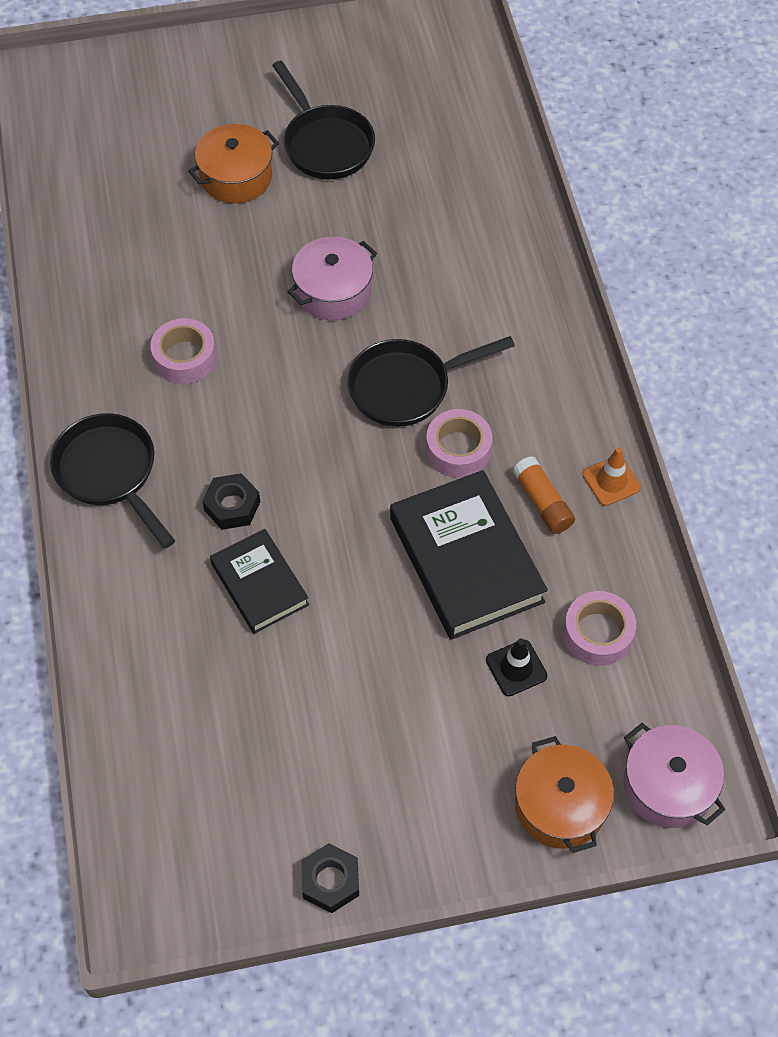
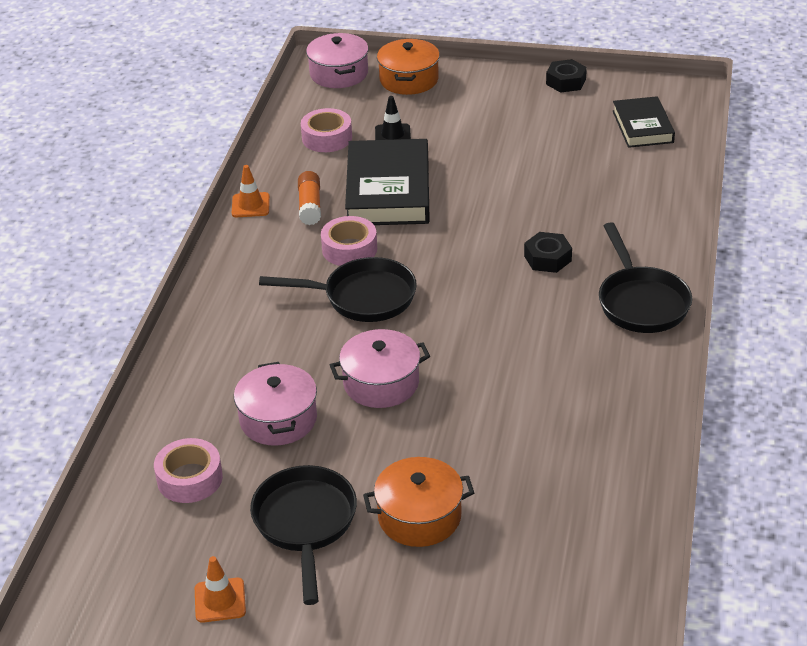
camera: 155 degrees left, 20 degrees down
(185, 357) = (544, 366): pink tape -> pink tape (190, 478)
(259, 584) = (547, 211): black book -> black book (642, 127)
(355, 71) = (220, 600): none -> orange traffic cone
(405, 226) = (278, 419): none -> pink pot

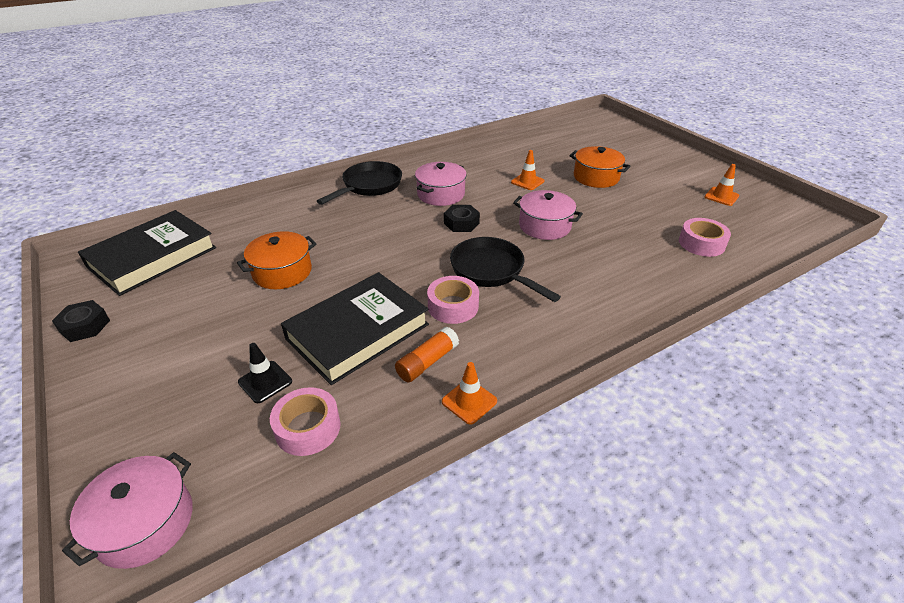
camera: 135 degrees left, 0 degrees up
(278, 419) = (622, 241): pink pot -> pink pot (441, 194)
(305, 524) = (653, 199): black pan -> none
(409, 80) = (131, 441): orange pot -> orange pot (282, 272)
(490, 440) = (527, 182): none -> orange traffic cone
(547, 258) = (363, 226): black nut -> black nut (461, 223)
(642, 127) = (152, 257): black book -> black book, size x1.66

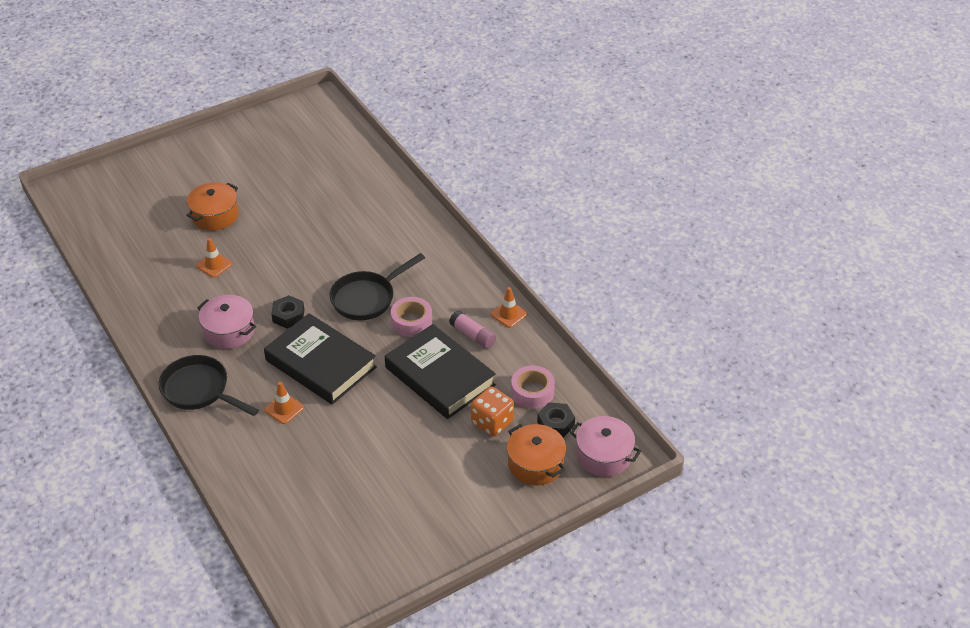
camera: 90 degrees left, 5 degrees up
(85, 326) = (426, 562): black nut -> black nut (555, 423)
(152, 257) = (321, 548): black book -> black book (320, 364)
(265, 382) = (492, 422): black traffic cone -> orange dice
(282, 272) = (356, 437): orange pot -> orange pot (535, 464)
(427, 362) = (473, 335): orange glue stick -> pink glue stick
(544, 226) = (301, 260): pink pot -> none
(701, 243) = (340, 173): pink tape -> none
(721, 196) = (267, 144): orange traffic cone -> orange traffic cone (284, 409)

